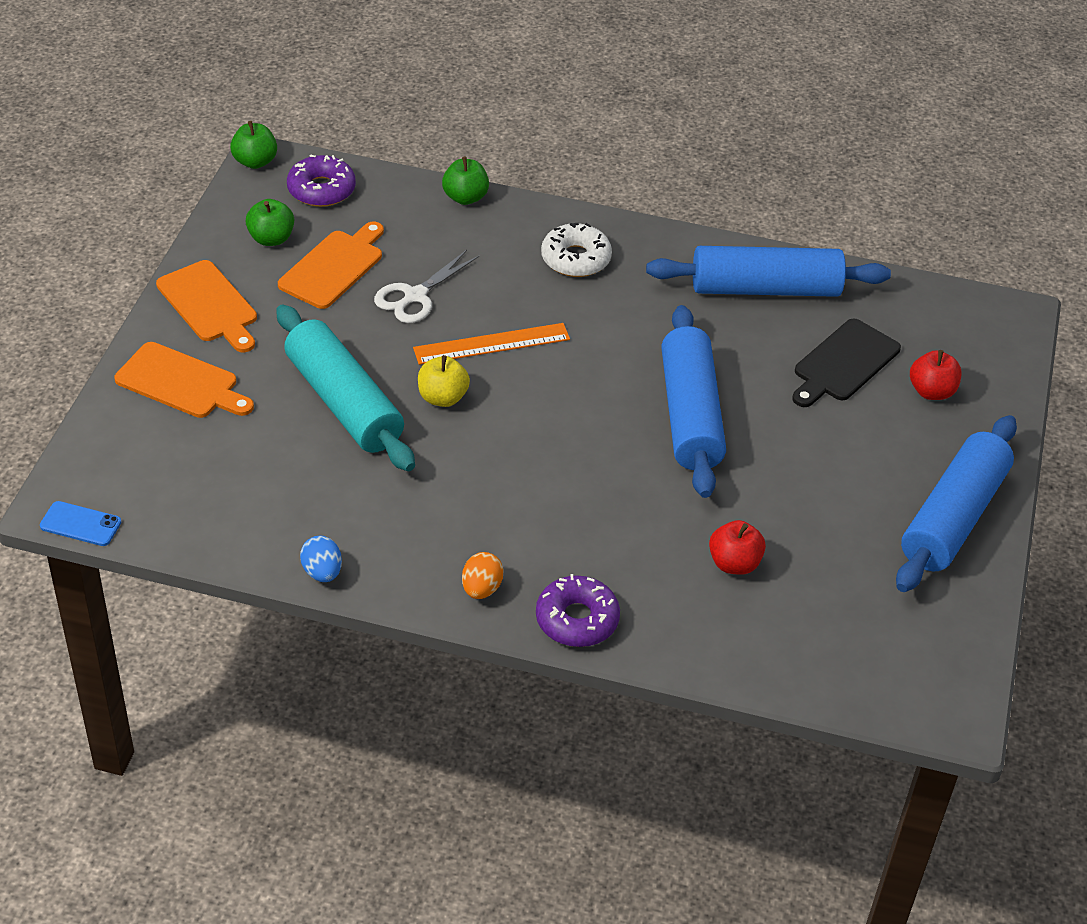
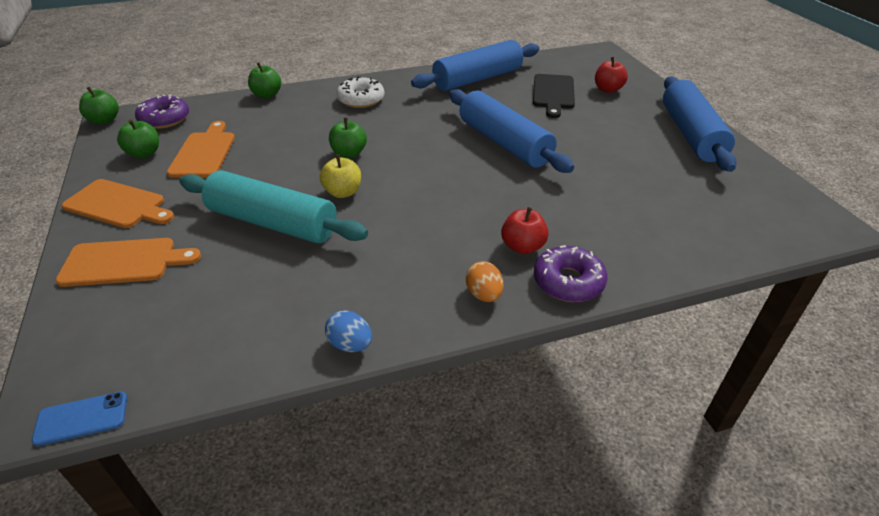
camera: 30 degrees left, 5 degrees down
(415, 296) = (275, 148): white scissors -> none
(491, 344) = (349, 153): orange ruler -> green apple
(734, 563) = (618, 203): red apple -> red apple (522, 247)

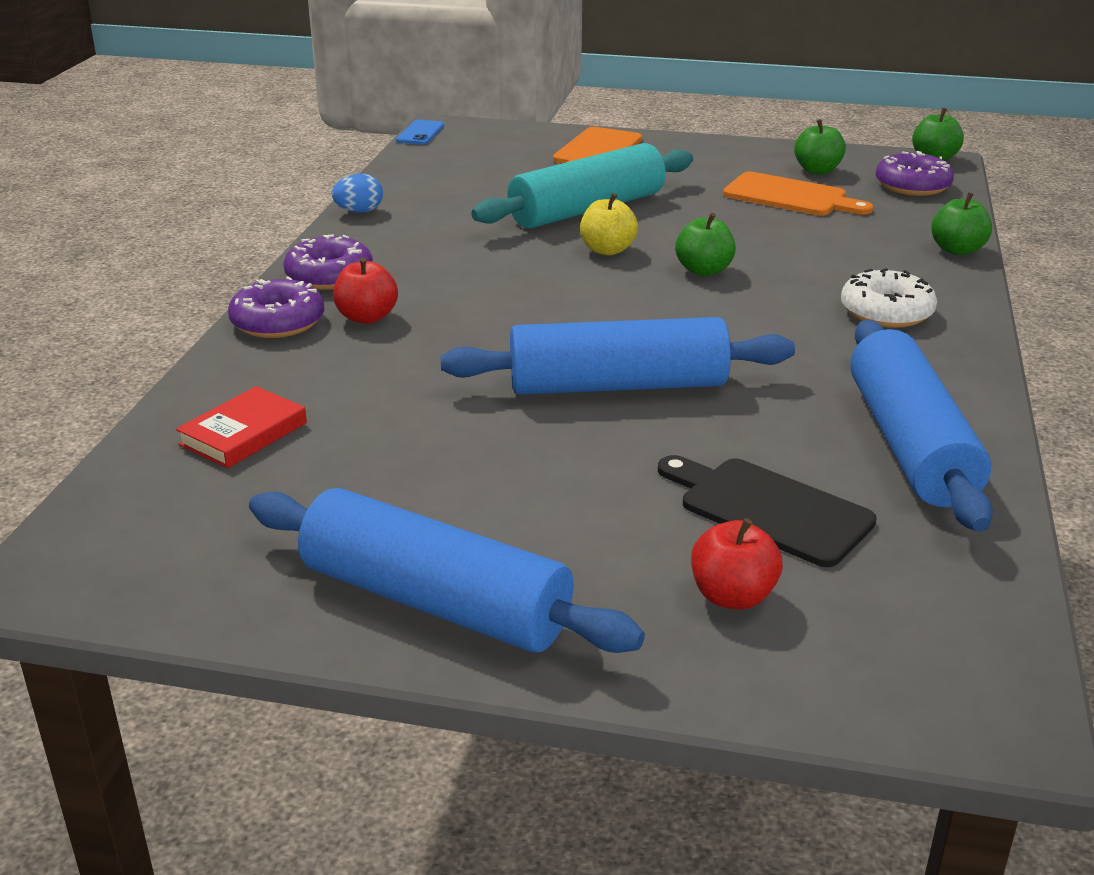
camera: 120 degrees right, 10 degrees down
(118, 205) = (705, 154): orange cutting board -> none
(484, 294) = (329, 276): orange egg -> purple donut
(678, 227) = (243, 434): none -> red book

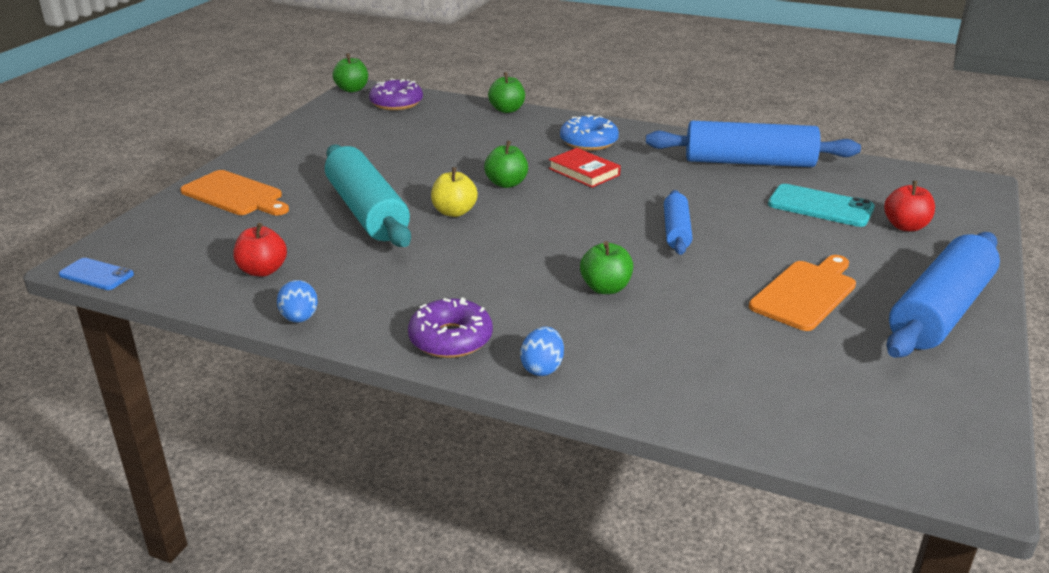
camera: 80 degrees left, 0 degrees up
(243, 434) = (745, 384): red book -> red book (584, 172)
(278, 322) = (542, 368): purple donut -> blue egg
(367, 317) = (545, 322): red apple -> red apple (263, 270)
(617, 385) = (676, 231): blue rolling pin -> blue rolling pin, size x0.54
(768, 509) = (820, 206): black cutting board -> turquoise phone
(790, 196) = (390, 139): orange cutting board -> orange cutting board (806, 293)
(817, 170) = (347, 124): green apple -> green apple (605, 288)
(886, 312) = (588, 142): white donut -> blue donut

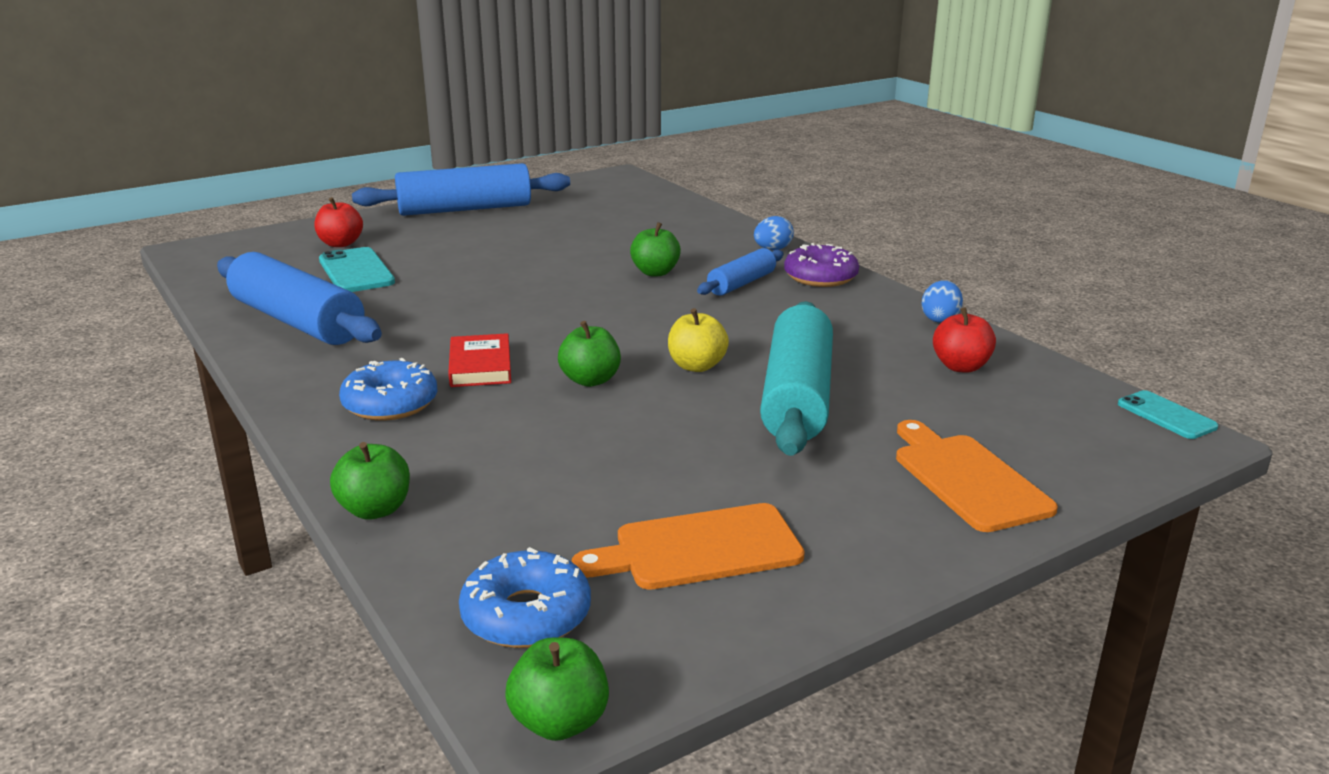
camera: 145 degrees left, 5 degrees down
(96, 275) = (1166, 415): blue phone -> turquoise phone
(396, 103) = (526, 615): purple donut -> blue donut
(676, 231) = (518, 289): blue rolling pin -> blue rolling pin (741, 283)
(806, 293) = (520, 235): orange cutting board -> orange cutting board (699, 548)

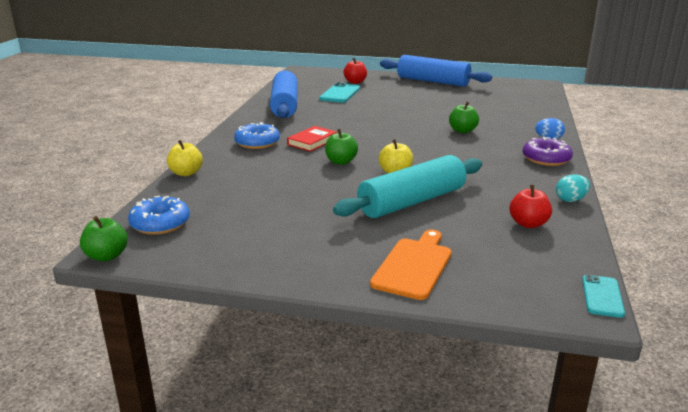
camera: 45 degrees right, 0 degrees up
(375, 509) = (186, 173): green apple -> yellow apple
(699, 548) = (251, 233): orange cutting board -> none
(741, 283) = (495, 148): blue rolling pin -> none
(940, 319) = (570, 200): blue egg -> turquoise egg

